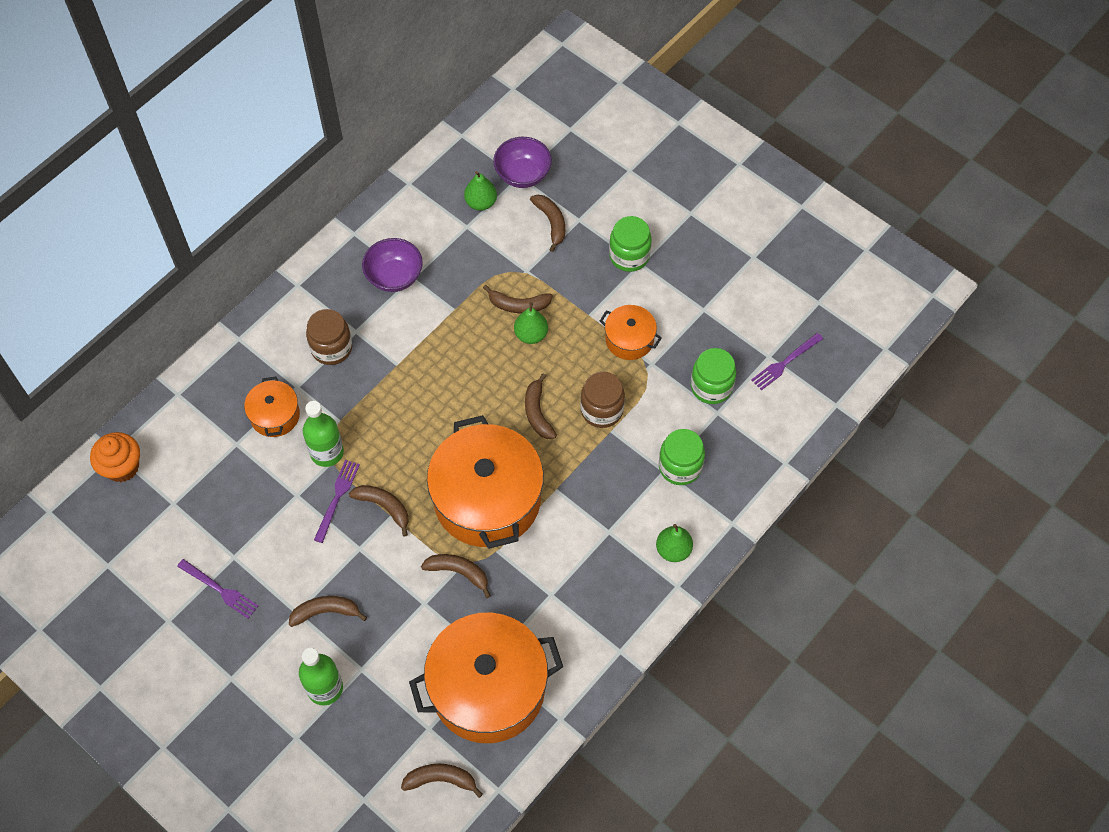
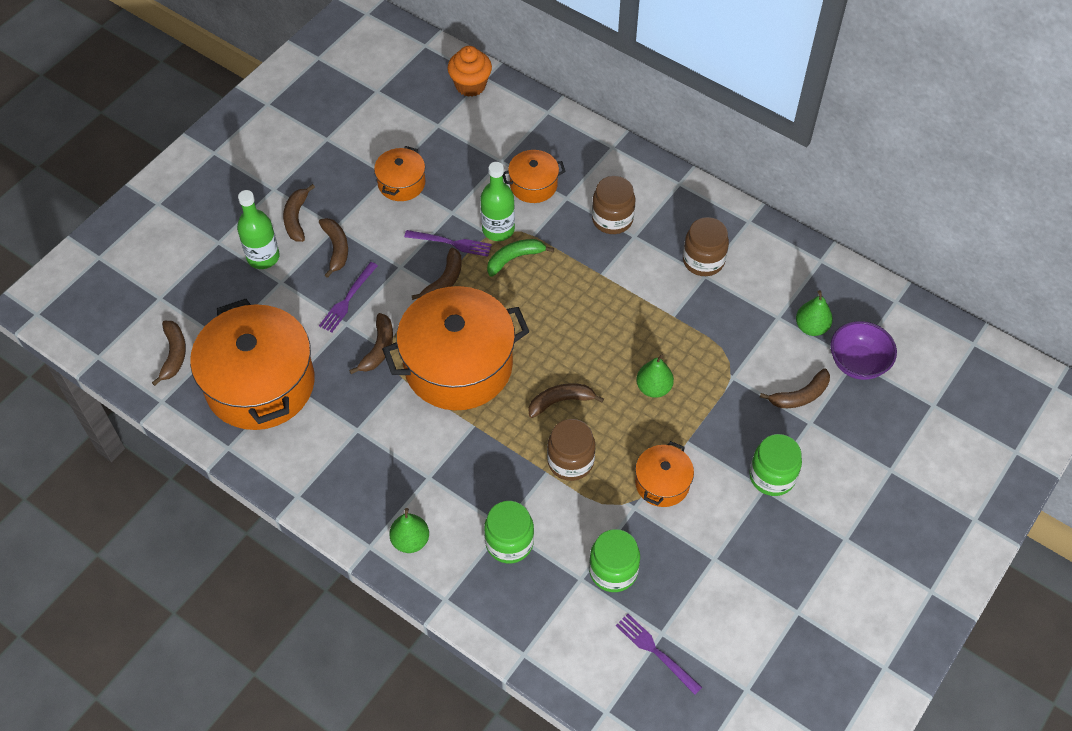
camera: 85 degrees right, 5 degrees down
(220, 590) = (356, 169): purple fork -> purple fork (347, 299)
(248, 543) = (401, 183): none -> orange pot
(366, 440) = (514, 258): none -> green banana
(394, 277) = (703, 260): purple bowl -> brown jar
(518, 305) = (688, 373): brown banana -> brown banana (296, 218)

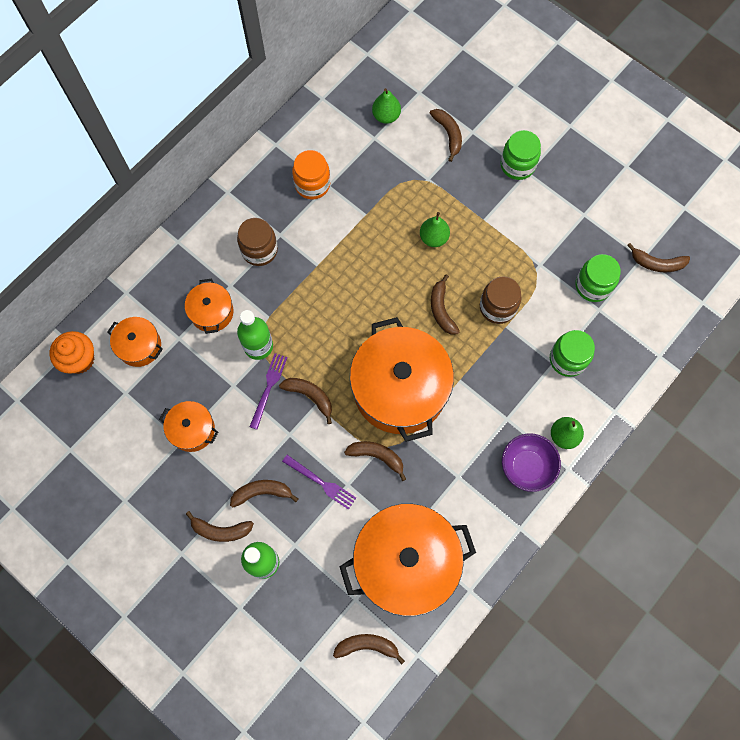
camera: 85 degrees left, 15 degrees up
(514, 258) = (292, 335): green banana -> none
(656, 651) = (657, 263): purple fork -> brown banana
(662, 483) = (520, 242): orange pot -> orange pot (139, 346)
(703, 260) = (312, 184): brown jar -> orange jar
(858, 363) = (422, 90): purple bowl -> purple bowl (527, 466)

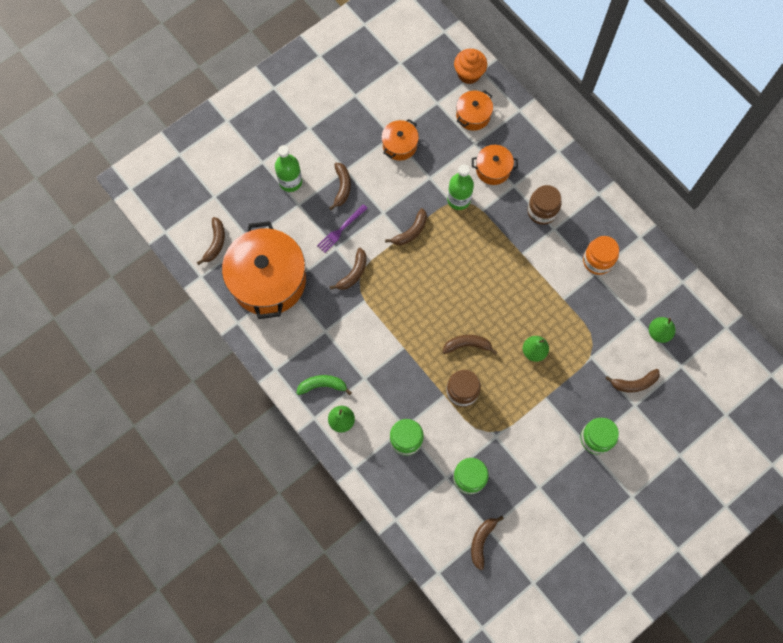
camera: 100 degrees right, 0 degrees up
(221, 530) = (320, 156): brown banana -> none
(268, 388) = (423, 202): purple fork -> none
(400, 389) = (404, 300): orange pot -> none
(527, 466) = (322, 385): purple bowl -> green banana

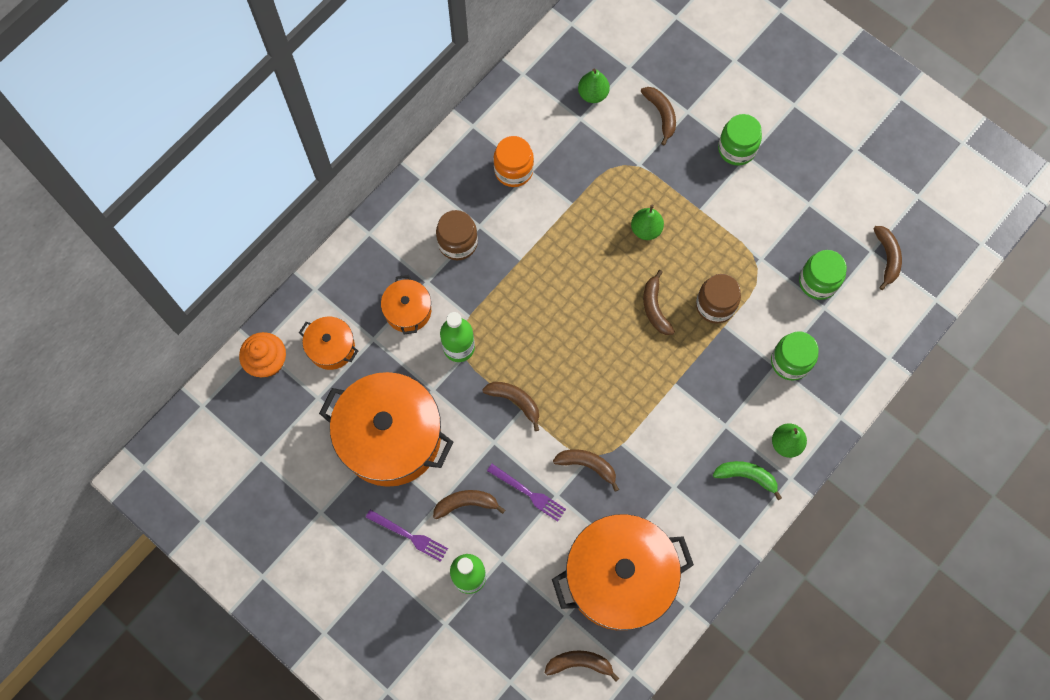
camera: 100 degrees left, 0 degrees up
(322, 385) = (746, 476): green banana -> green banana turned 120 degrees clockwise
(327, 148) = (409, 536): none -> purple fork
(399, 145) = (390, 437): orange pot -> orange pot, size x2.09
(481, 541) = (887, 257): brown banana -> brown banana turned 105 degrees counterclockwise

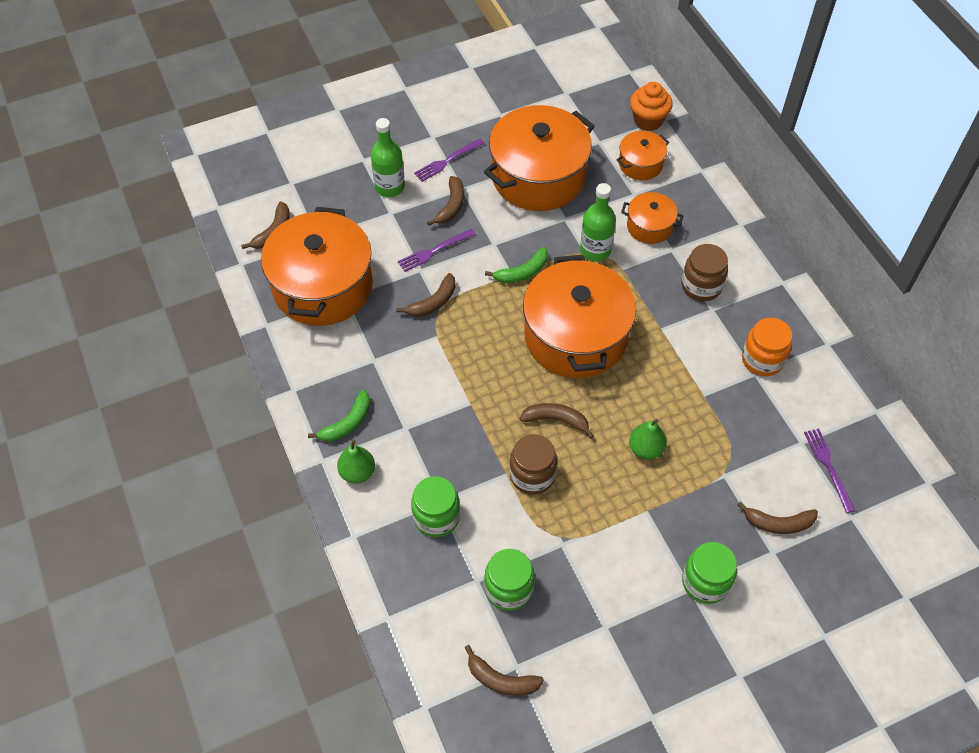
camera: 115 degrees right, 15 degrees down
(515, 401) = (522, 272): brown banana -> green banana
(563, 326) = (575, 336): none -> orange pot
(593, 94) = (828, 467): green pear -> purple fork

